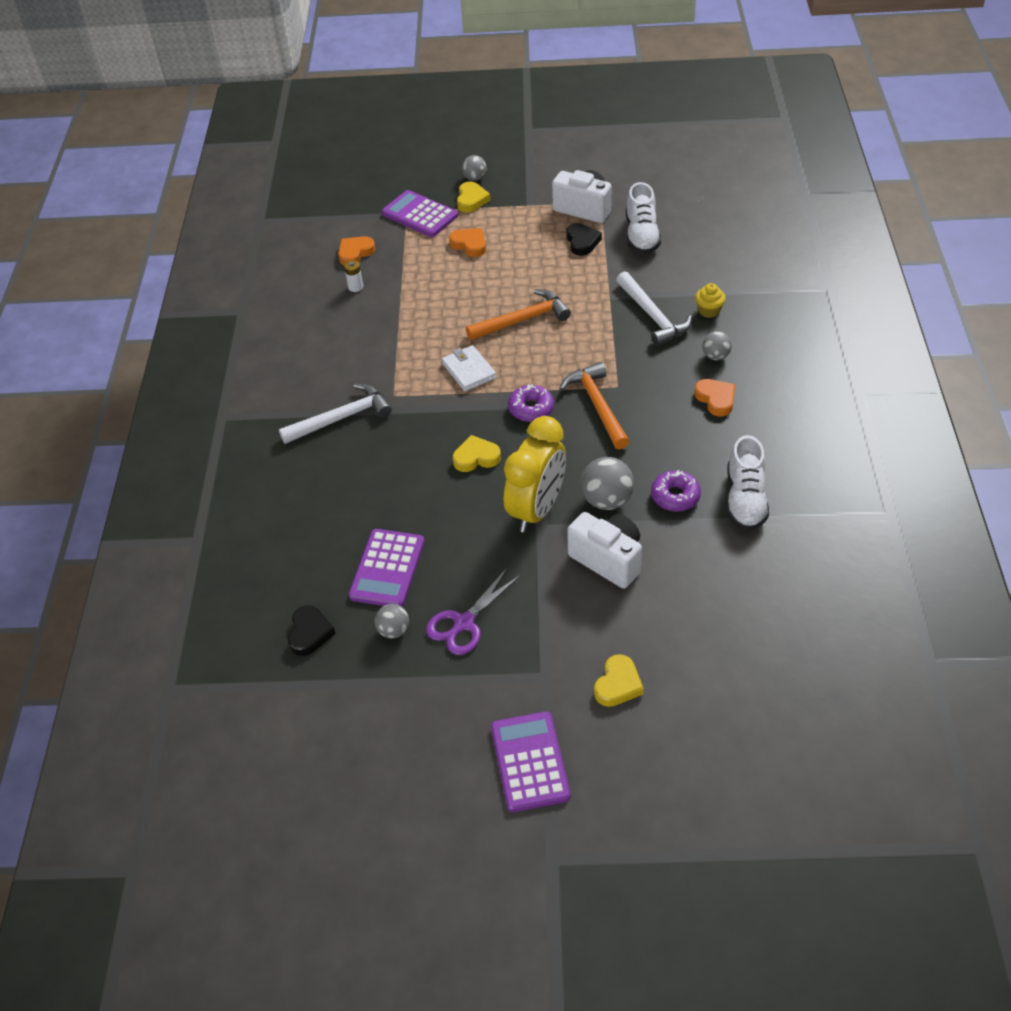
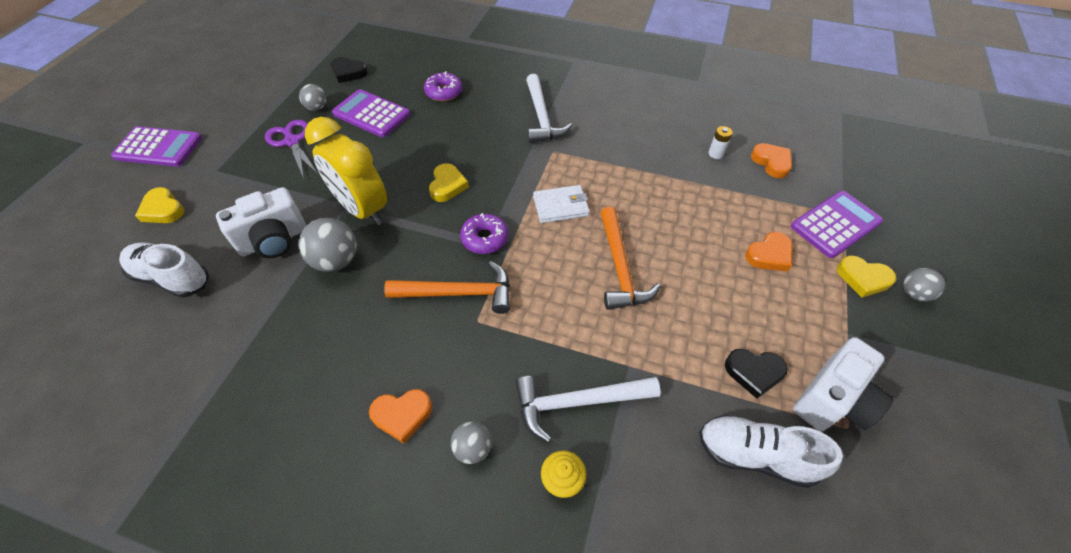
camera: 105 degrees right, 5 degrees up
(675, 496) = (300, 317): purple donut -> purple donut (444, 92)
(745, 499) = (249, 380): white shoe -> white shoe (172, 278)

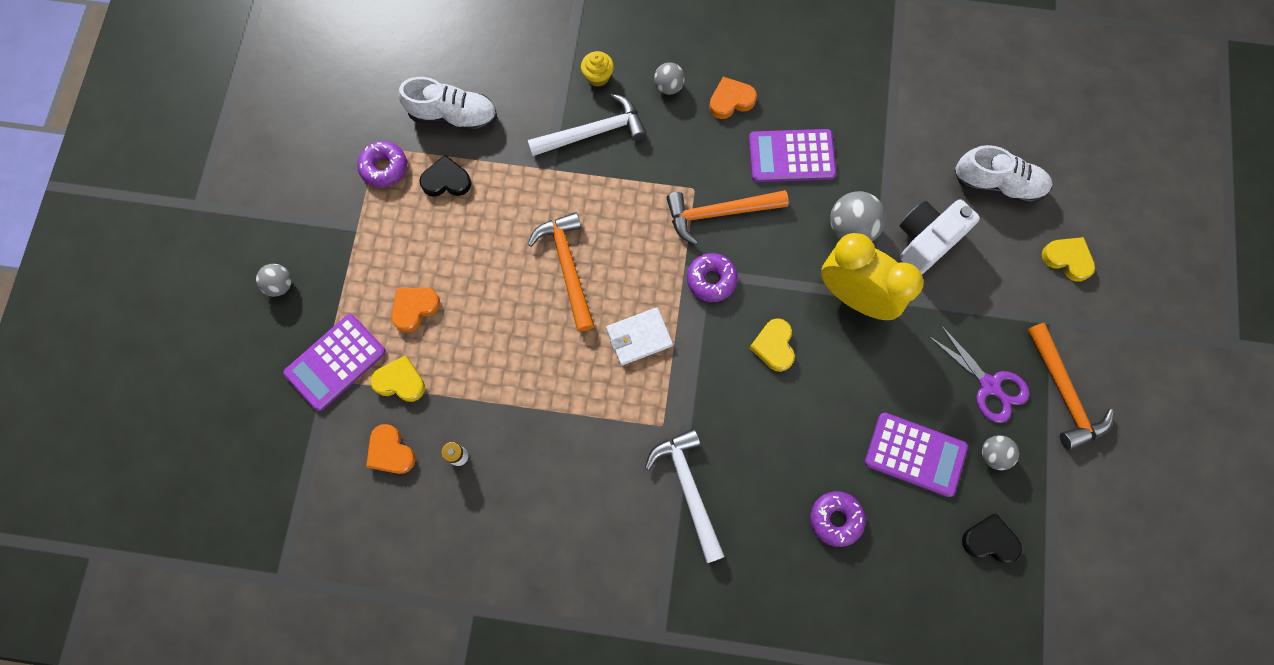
camera: 170 degrees right, 20 degrees up
(158, 147) = (1143, 347): purple calculator -> purple calculator (791, 156)
(241, 131) = (1063, 393): none -> orange hammer
(832, 400) = (384, 167): white camera -> purple donut
(863, 278) = (325, 295): yellow heart -> yellow heart (400, 381)

